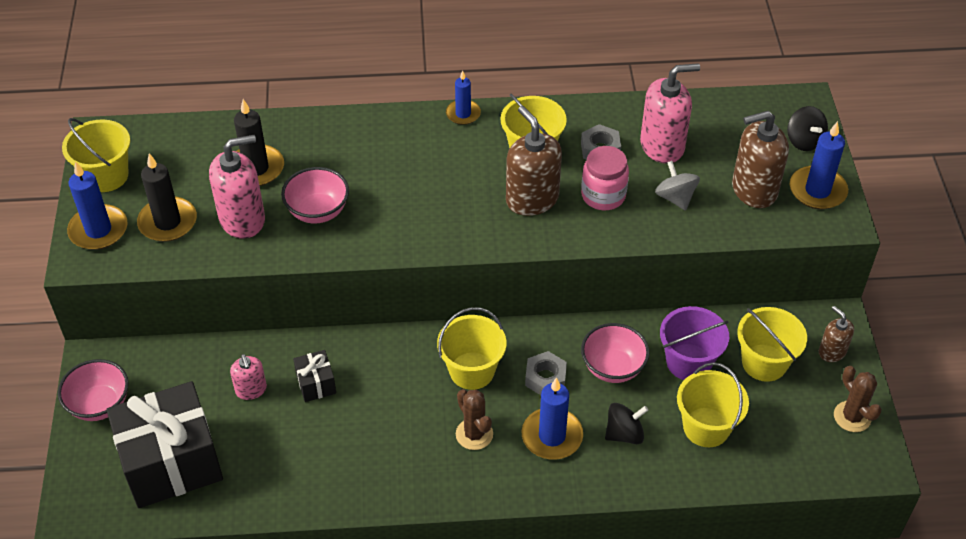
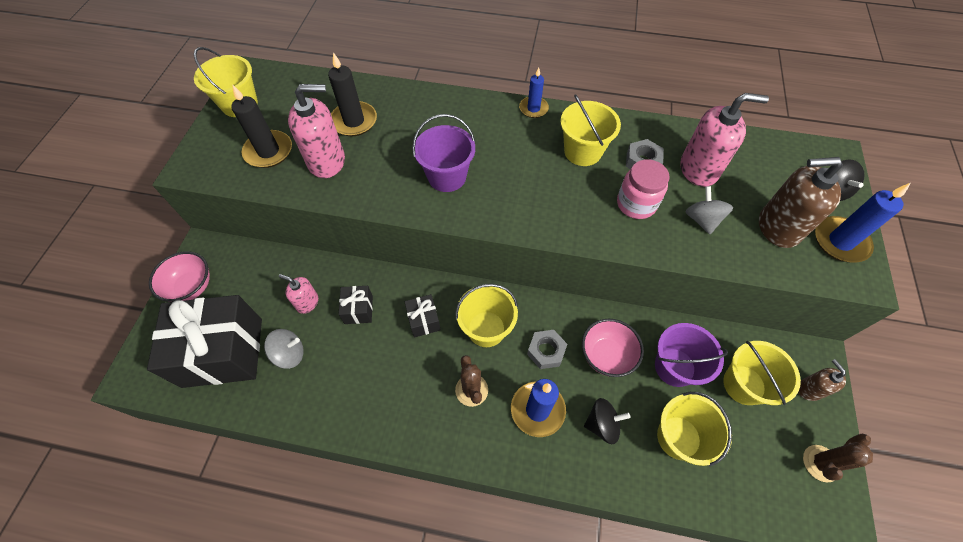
camera: 15 degrees right, 10 degrees up
(98, 230) = (214, 147): blue candle -> none
(251, 390) = (307, 302): pink soap dispenser -> pink soap dispenser turned 120 degrees clockwise
(252, 446) = (289, 354): none -> grey spinning top
(318, 211) = (389, 167): pink bowl -> none
(388, 208) = (447, 176): none -> purple bucket
(397, 378) = (423, 320): none -> black gift
(532, 199) = (572, 194): brown soap dispenser -> none
(852, 417) = (820, 463): brown cactus -> brown cactus turned 60 degrees clockwise

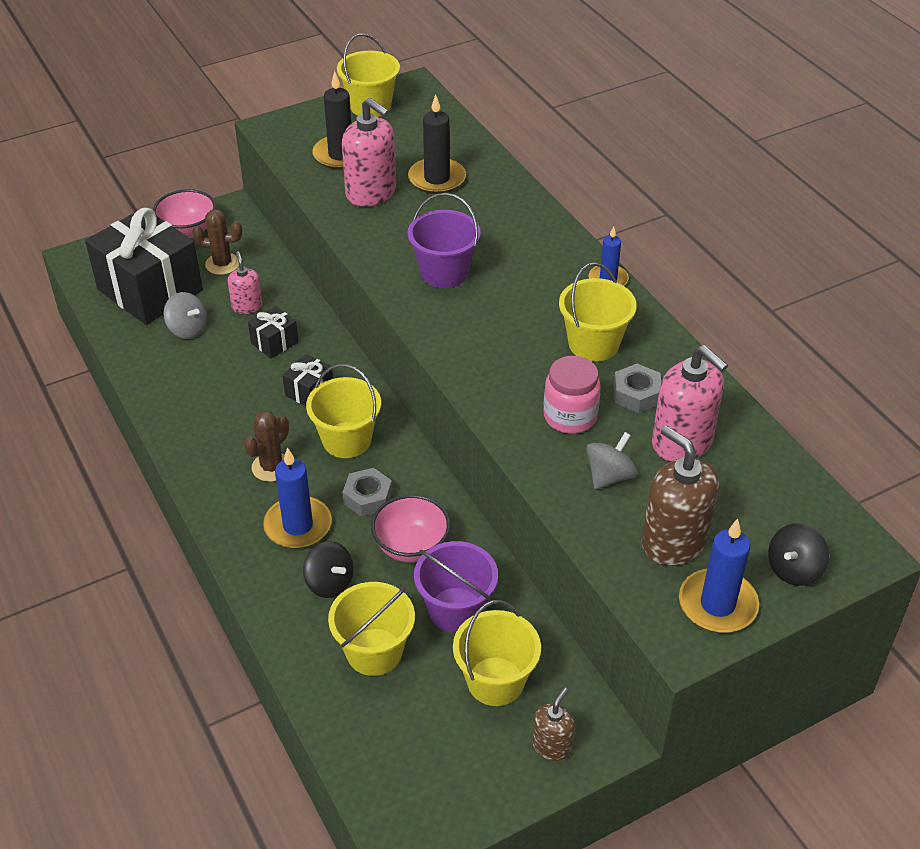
camera: 50 degrees right, 15 degrees down
(820, 463) = (463, 793): brown cactus -> brown cactus (222, 264)

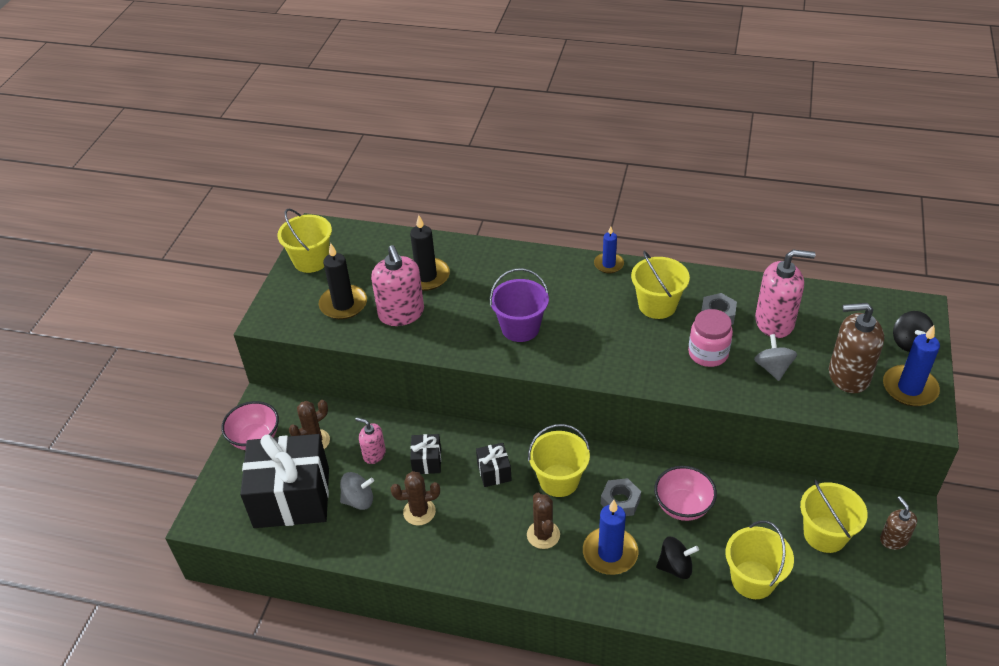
camera: 45 degrees left, 0 degrees up
(214, 373) = (419, 512): none -> brown cactus
(371, 193) = (401, 314): pink soap dispenser -> pink soap dispenser turned 75 degrees clockwise
(456, 610) = (753, 517): purple bucket -> none

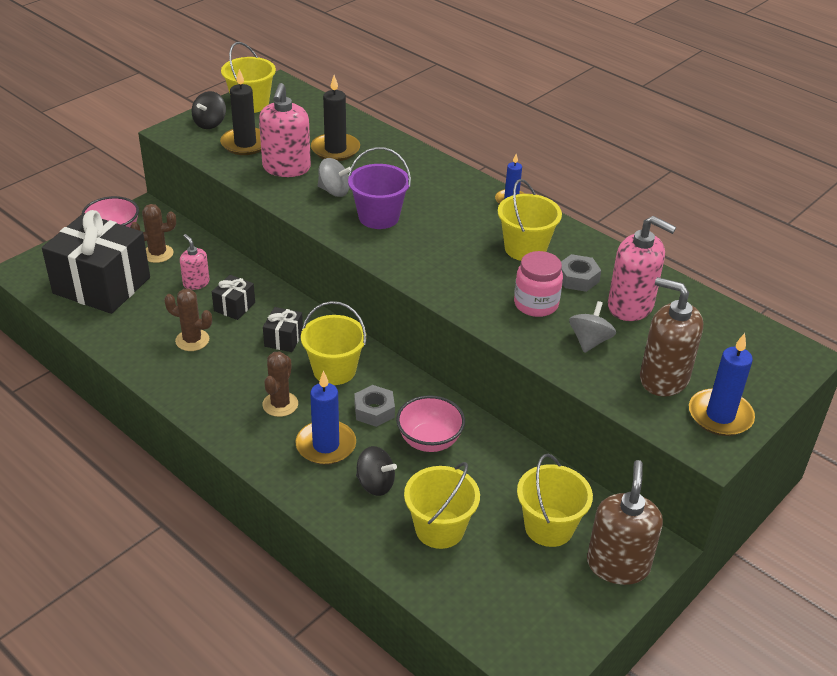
camera: 25 degrees right, 5 degrees down
(358, 500) = (152, 310): grey spinning top -> grey spinning top (334, 191)
(893, 539) = (618, 565): brown soap dispenser -> brown soap dispenser, size x1.80
(909, 342) = (760, 378): black spinning top -> black spinning top (210, 123)

